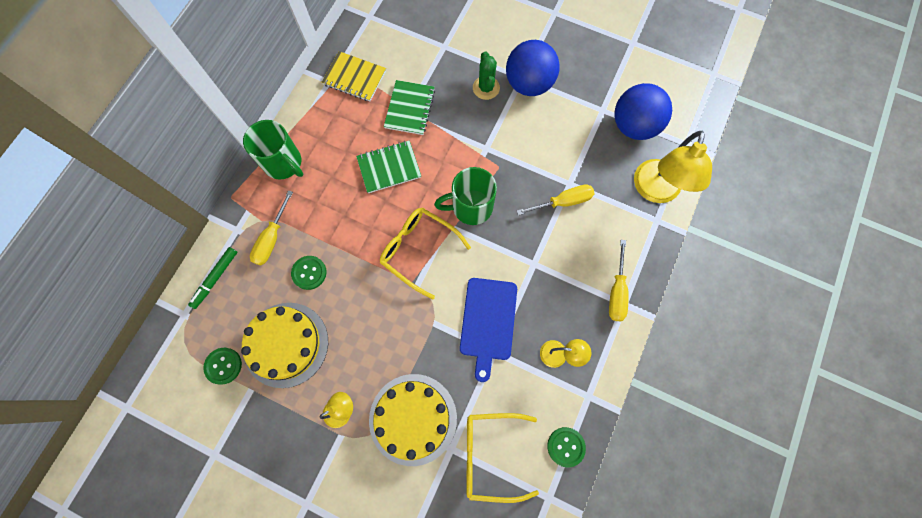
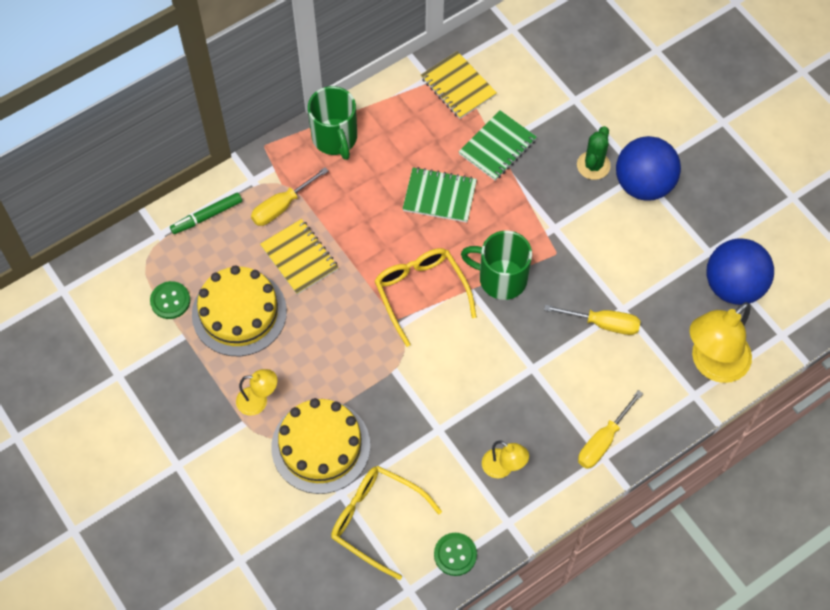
camera: 30 degrees right, 10 degrees down
(309, 273) = (299, 258): green button -> yellow notebook
(488, 322) = (449, 398): blue cutting board -> none

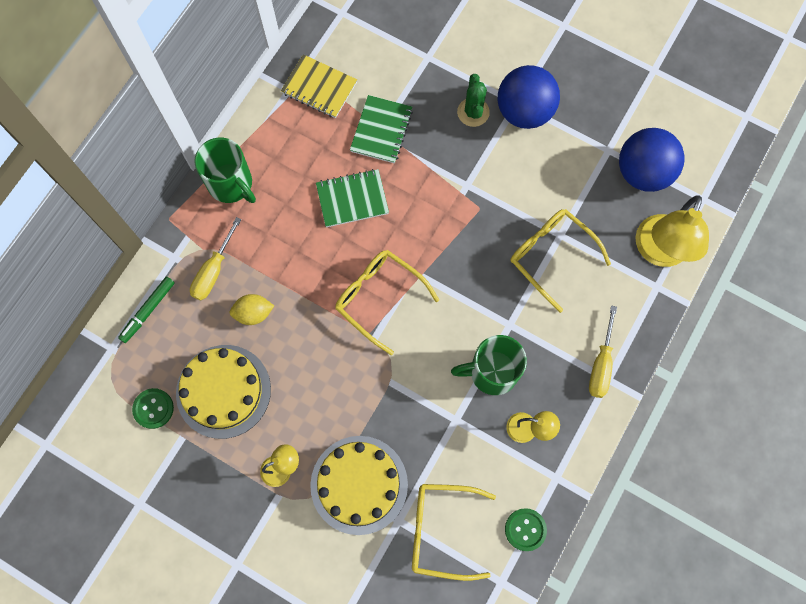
camera: 25 degrees left, 10 degrees up
(299, 258) = (253, 313): yellow notebook -> yellow lemon
(501, 278) = (443, 253): green mug -> green mug (492, 372)
(603, 324) = (551, 256): yellow screwdriver -> yellow glasses

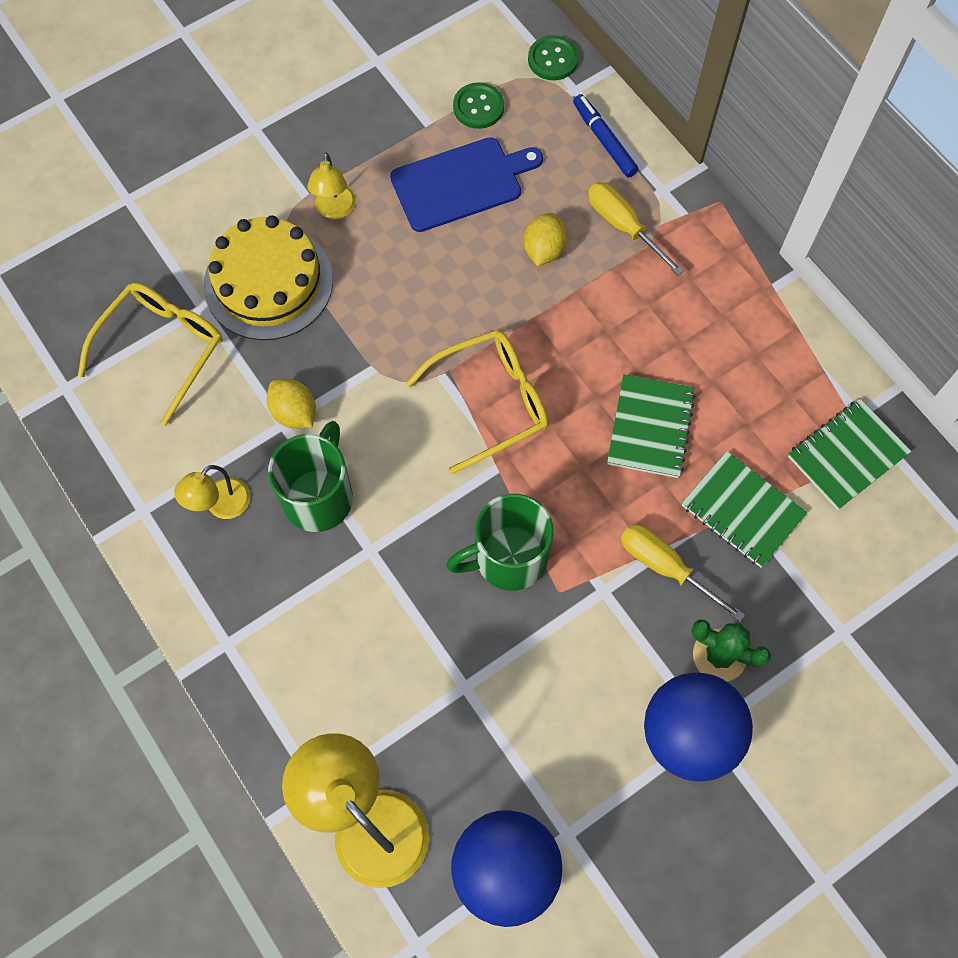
camera: 115 degrees right, 5 degrees down
(148, 311) = (604, 140): green marker -> blue marker
(223, 391) = (461, 183): yellow cake -> blue cutting board
(231, 184) = (739, 289): green mug -> green mug (508, 558)
(319, 88) = (847, 455): yellow notebook -> green notebook
(444, 416) = (294, 413): none -> yellow lemon
(525, 529) = (105, 443): green button -> green button (553, 59)
(551, 256) = (439, 656): yellow glasses -> none
(601, 365) = (250, 644): yellow screwdriver -> yellow screwdriver (664, 566)

